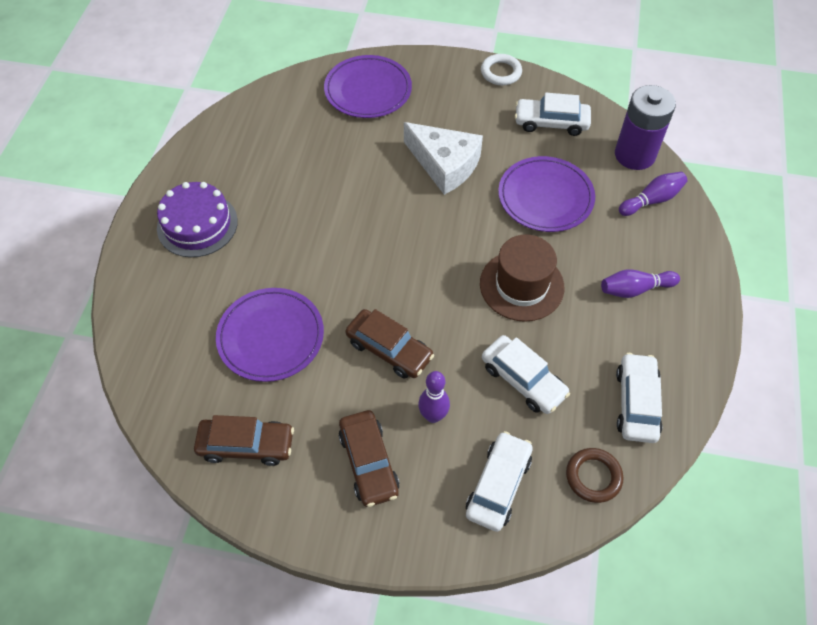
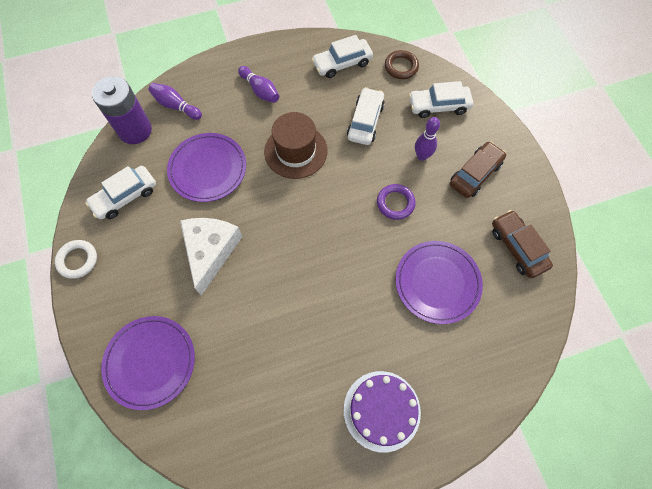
camera: 120 degrees left, 10 degrees up
(389, 349) = (395, 203): brown car -> purple ring
(551, 123) = (125, 197): white car -> white car turned 75 degrees clockwise

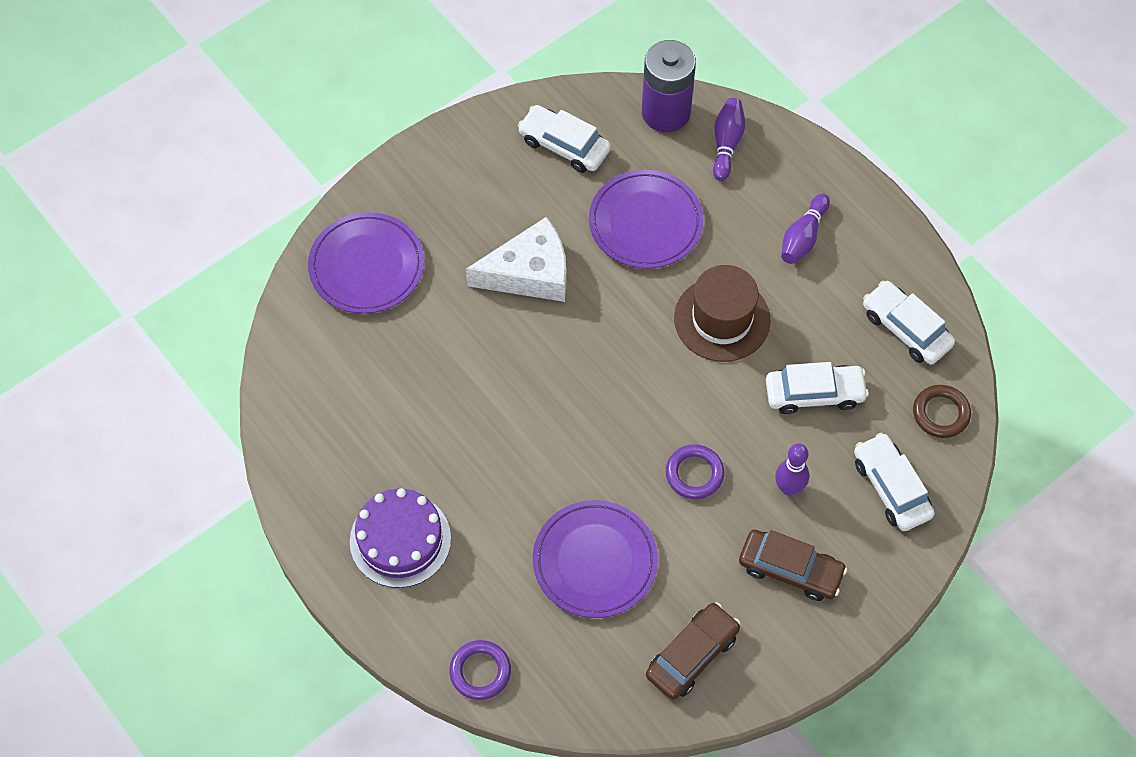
camera: 70 degrees right, 5 degrees down
(78, 260) = (459, 134): white ring -> none
(498, 386) = (480, 671): none -> purple ring

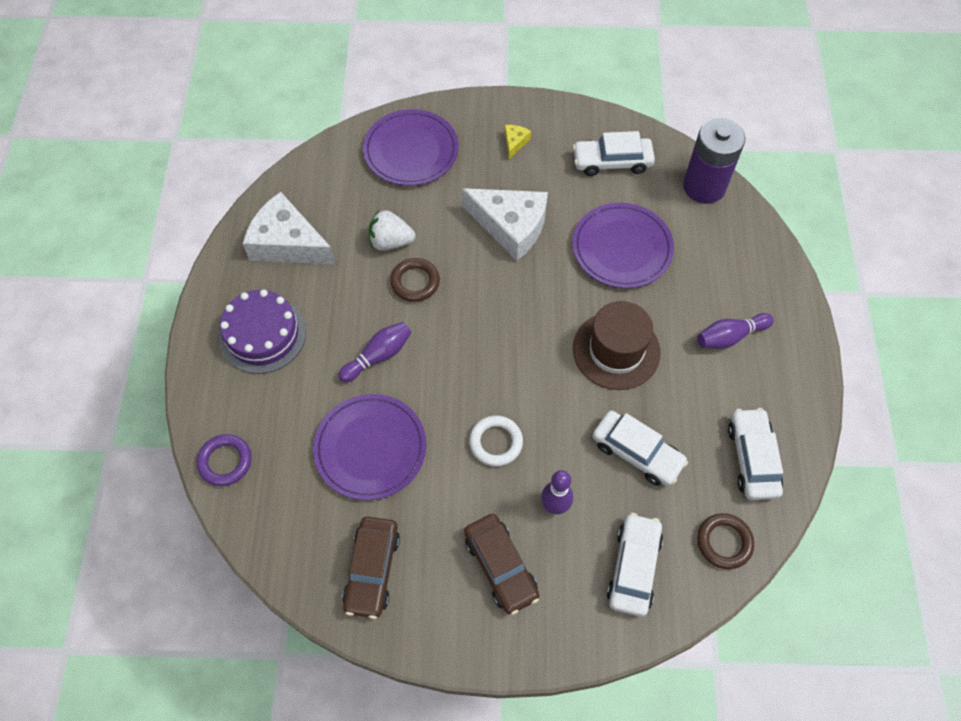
camera: 40 degrees right, 0 degrees up
(337, 440) = (288, 243): none -> white cheese
(433, 367) = (391, 242): none -> white strawberry
(458, 189) = (515, 142): none -> yellow cheese
(492, 388) = (415, 282): none -> brown ring
(564, 145) = (612, 162): white car -> white car turned 75 degrees counterclockwise
(692, 655) = (372, 570): brown car -> brown car turned 105 degrees clockwise
(694, 474) = (496, 442): purple ring -> white ring
(726, 144) = (730, 235): purple bowling pin -> purple bowling pin (378, 356)

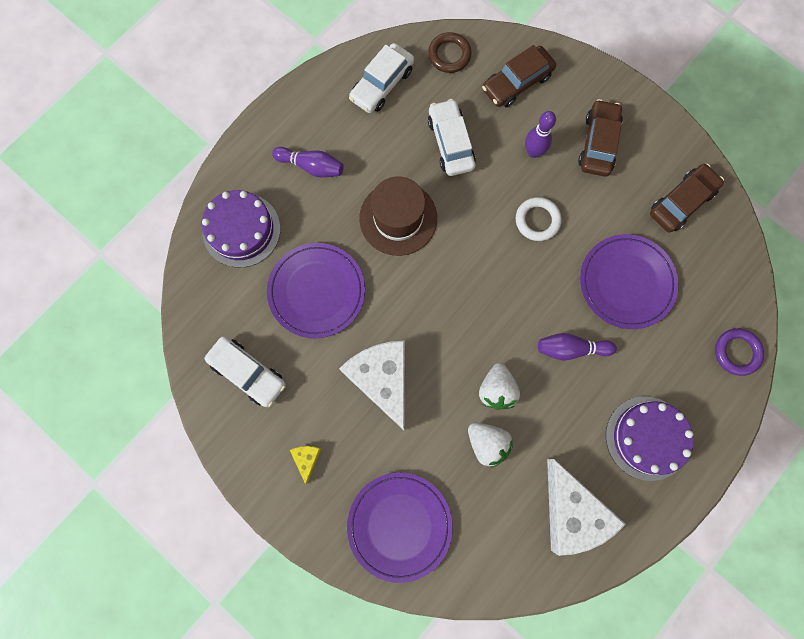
camera: 140 degrees left, 15 degrees up
(415, 282) = (496, 390): brown ring -> white strawberry
(515, 142) = (306, 459): yellow cheese -> yellow cheese turned 120 degrees clockwise
(633, 567) = (517, 82): white car -> brown car
(704, 186) = (202, 291): purple battery -> none
(726, 247) = (241, 230): none -> purple cake

